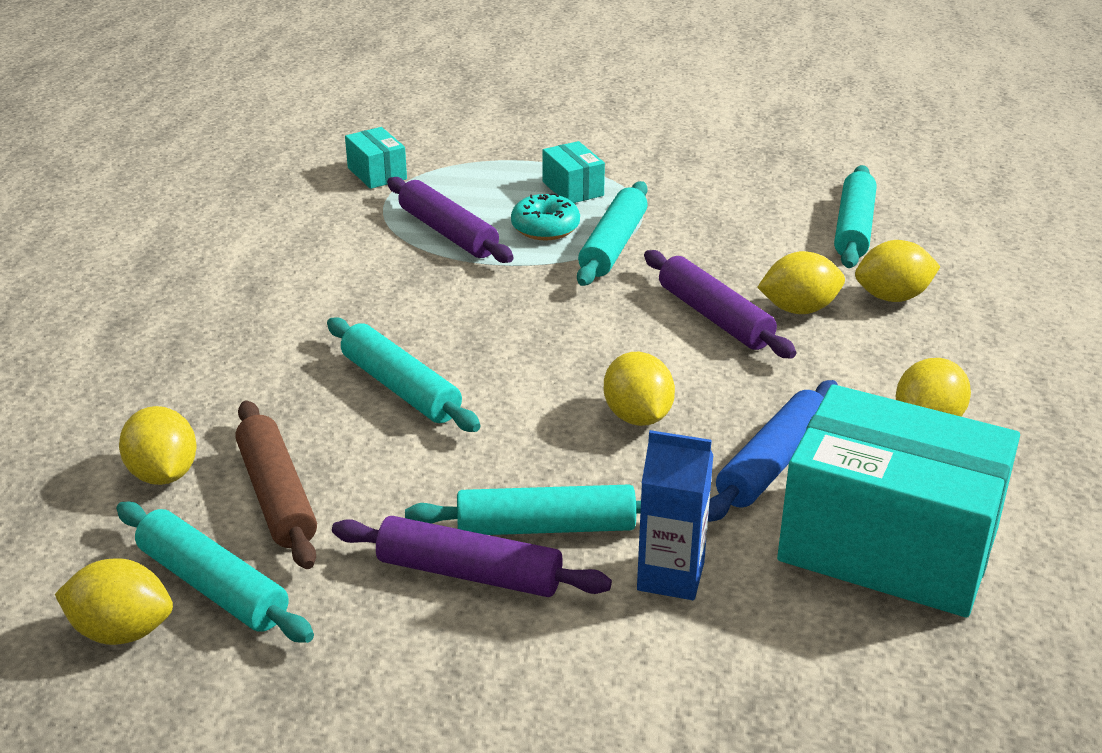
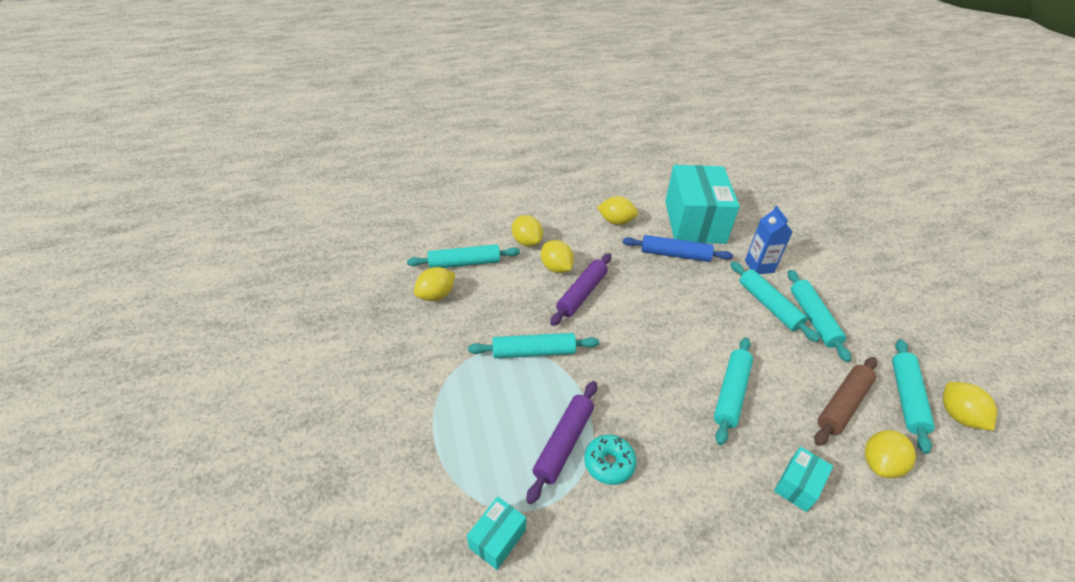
camera: 115 degrees left, 10 degrees up
(469, 573) = (813, 319): purple rolling pin -> turquoise rolling pin
(545, 228) = (530, 391): turquoise donut -> turquoise donut (609, 463)
(573, 189) = (469, 395): turquoise box -> turquoise box (798, 485)
(637, 417) = (679, 299): yellow lemon -> yellow lemon (436, 295)

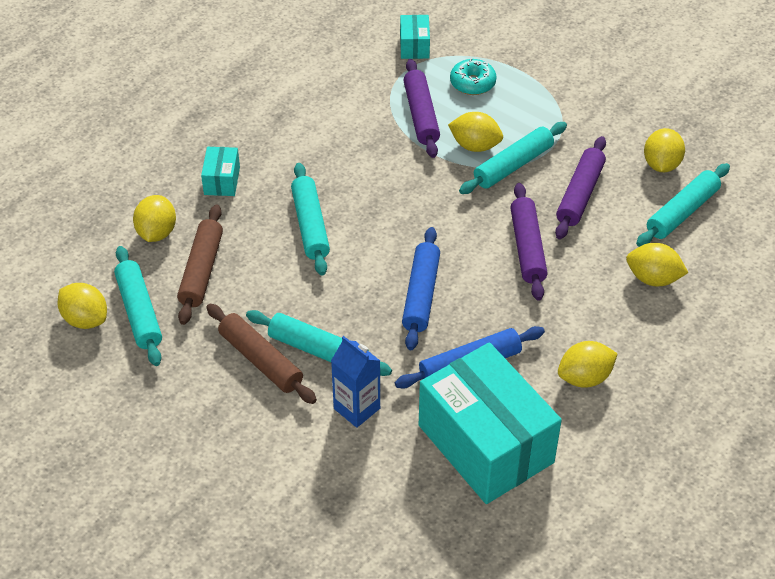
camera: 145 degrees right, 5 degrees up
(511, 306) = (579, 194): none -> purple rolling pin
(556, 268) = (584, 263): yellow lemon -> yellow lemon (475, 146)
(609, 463) = (376, 120): turquoise donut -> turquoise donut (472, 83)
(676, 303) = (421, 294): none -> blue rolling pin
(813, 319) = (261, 360): turquoise rolling pin -> brown rolling pin

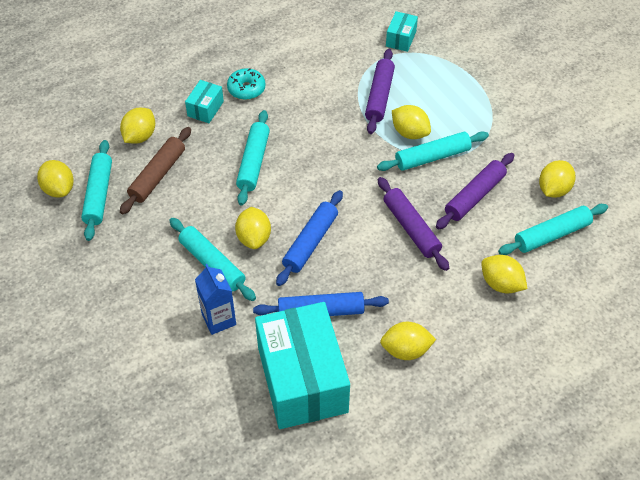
camera: 20 degrees right, 5 degrees up
(261, 360) = (167, 258): brown rolling pin -> none
(353, 308) = (254, 238): none -> yellow lemon
(472, 83) = (432, 81): turquoise donut -> turquoise donut (246, 89)
(527, 248) = (411, 228): purple rolling pin -> purple rolling pin turned 45 degrees counterclockwise

